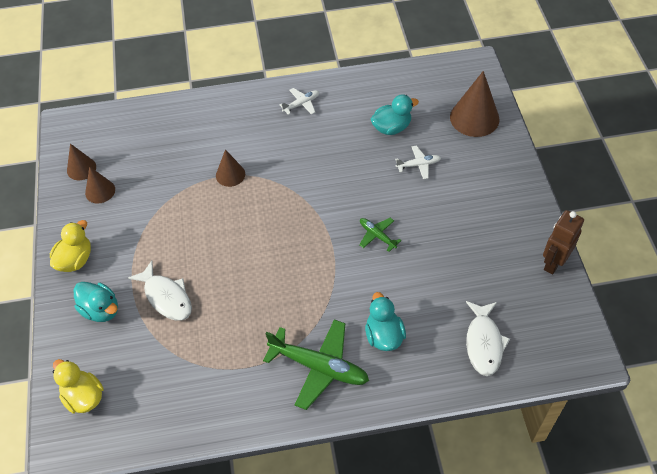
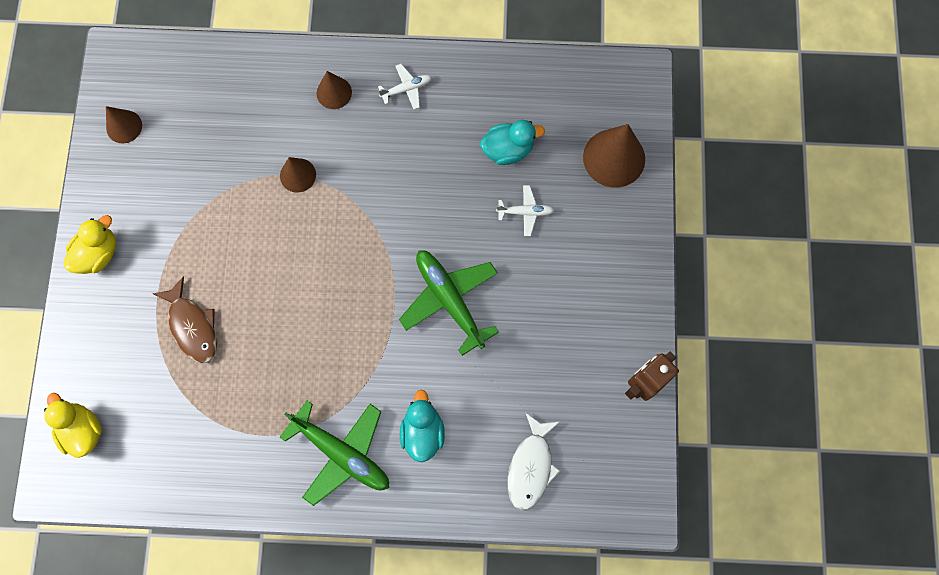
camera: 10 degrees right, 20 degrees up
(100, 191) = (141, 164): brown cone -> brown cone (334, 92)
(101, 310) = (117, 326): turquoise duck -> none
(166, 297) = (192, 326): white fish -> brown fish
(377, 235) = (449, 300): green plane -> green plane, size x1.99

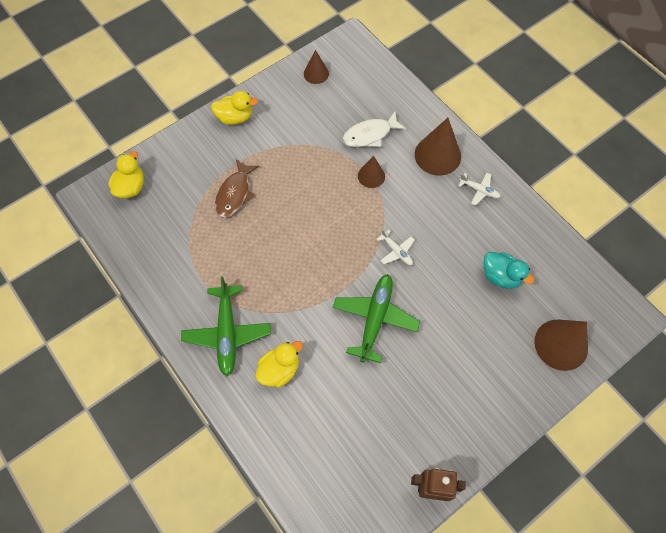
camera: 50 degrees right, 10 degrees down
(334, 92) = (437, 155): brown cone -> brown cone, size x1.73
(422, 431) = (279, 370): turquoise duck -> yellow duck
(525, 212) = (472, 319): white plane -> white plane (396, 251)
(531, 467) = (313, 457): white fish -> white fish (370, 135)

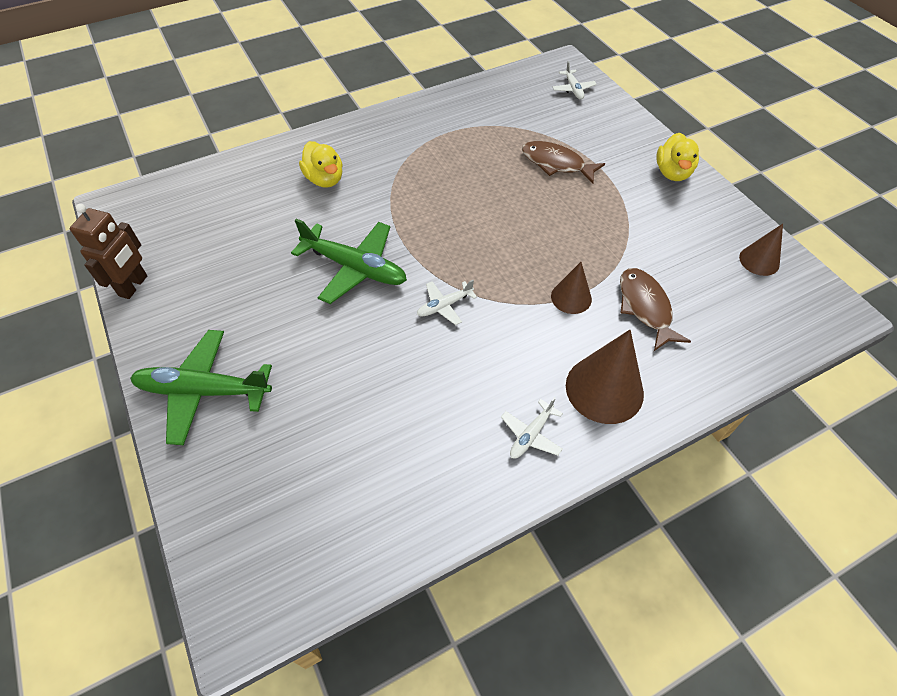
camera: 100 degrees right, 10 degrees down
(131, 187) = (573, 89): yellow duck -> white plane
(227, 333) = (381, 145): green plane -> green plane (203, 391)
(370, 135) = (645, 307): white fish -> brown fish
(501, 276) = (372, 427): turquoise duck -> none
(561, 344) = (237, 484): brown cone -> none

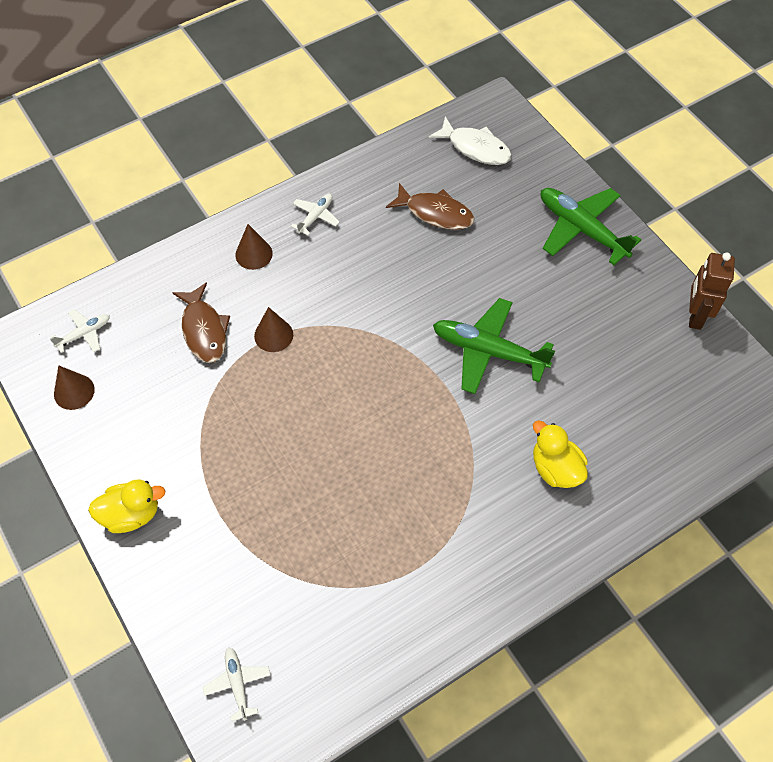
camera: 175 degrees right, 5 degrees up
(203, 391) = (581, 229): green plane -> green plane turned 135 degrees counterclockwise
(296, 532) = (475, 148): none -> white fish
(444, 306) = (394, 317): white plane -> white plane (84, 334)
(556, 164) = (275, 518): brown fish -> brown fish (435, 213)
(604, 389) = (254, 254): brown cone -> brown cone, size x0.58
(672, 173) = (131, 514): yellow duck -> yellow duck turned 75 degrees clockwise

